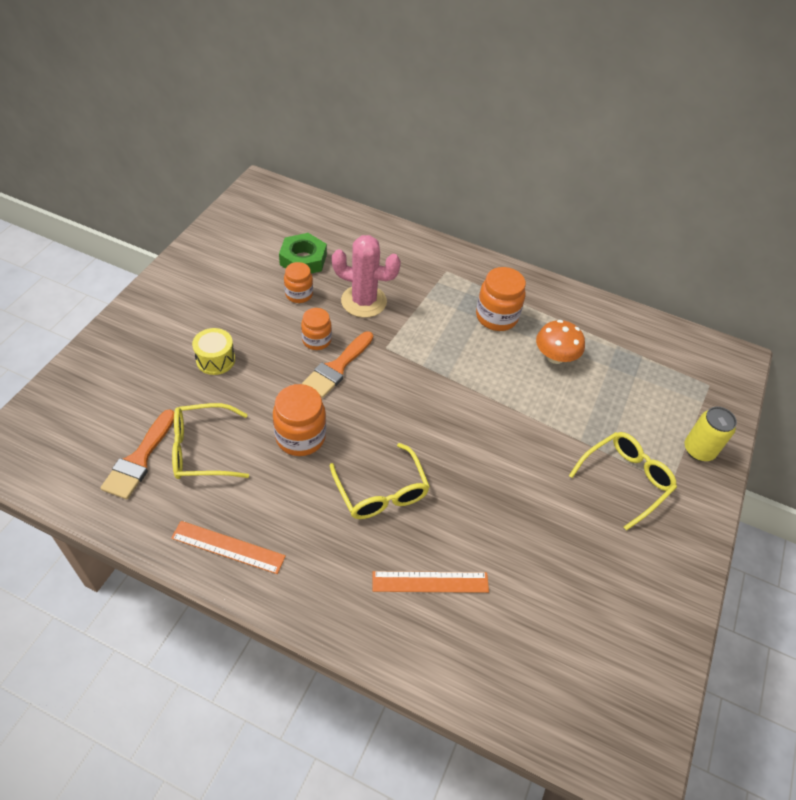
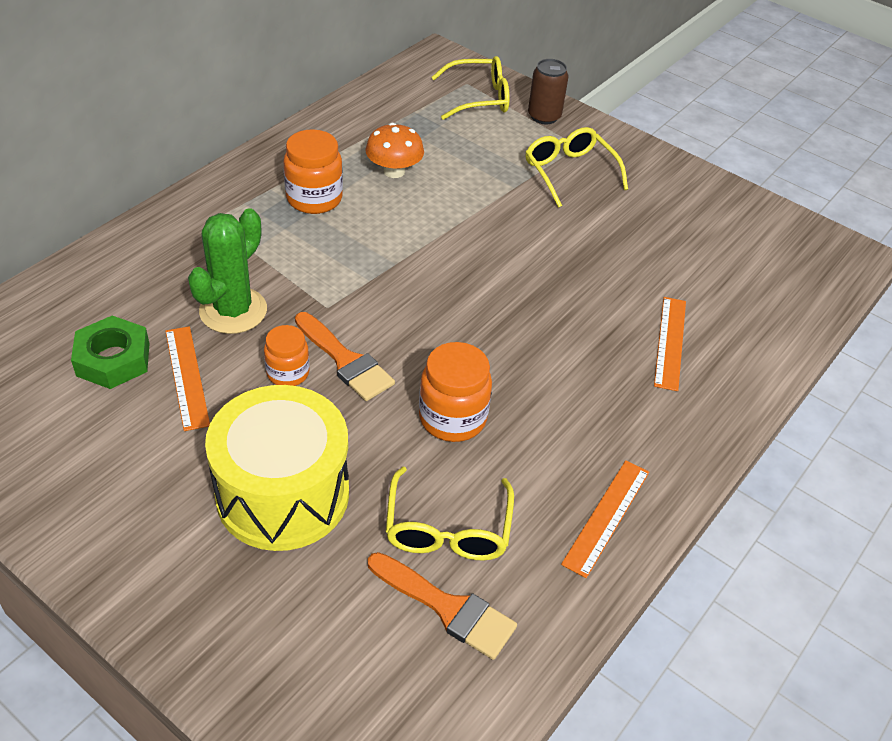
camera: 75 degrees left, 5 degrees down
(215, 360) = (283, 494): yellow drum -> yellow drum, size x2.19
(299, 294) = (187, 377): orange jar -> orange ruler
(364, 301) = (233, 311): pink cactus -> green cactus
(381, 492) = (551, 357): yellow glasses -> yellow glasses (479, 98)
(699, 450) = (544, 116): yellow can -> brown can

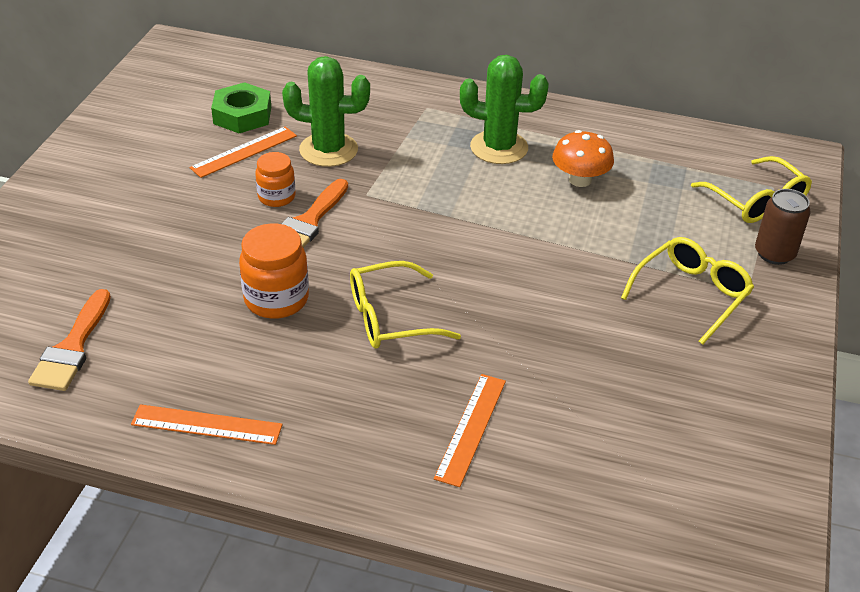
camera: 70 degrees right, 5 degrees down
(283, 494) = (151, 232): yellow drum -> none
(314, 199) = (499, 147): orange jar -> green cactus
(447, 529) = (151, 328): yellow glasses -> yellow glasses (390, 318)
(670, 342) = (471, 428): orange ruler -> orange ruler turned 60 degrees counterclockwise

